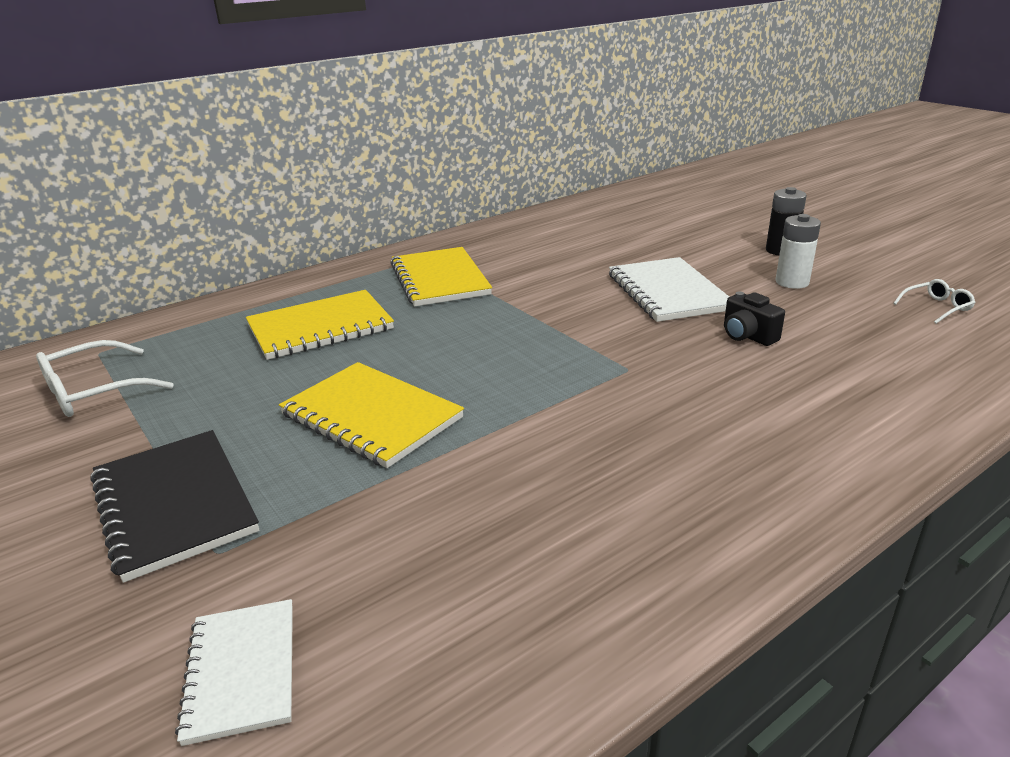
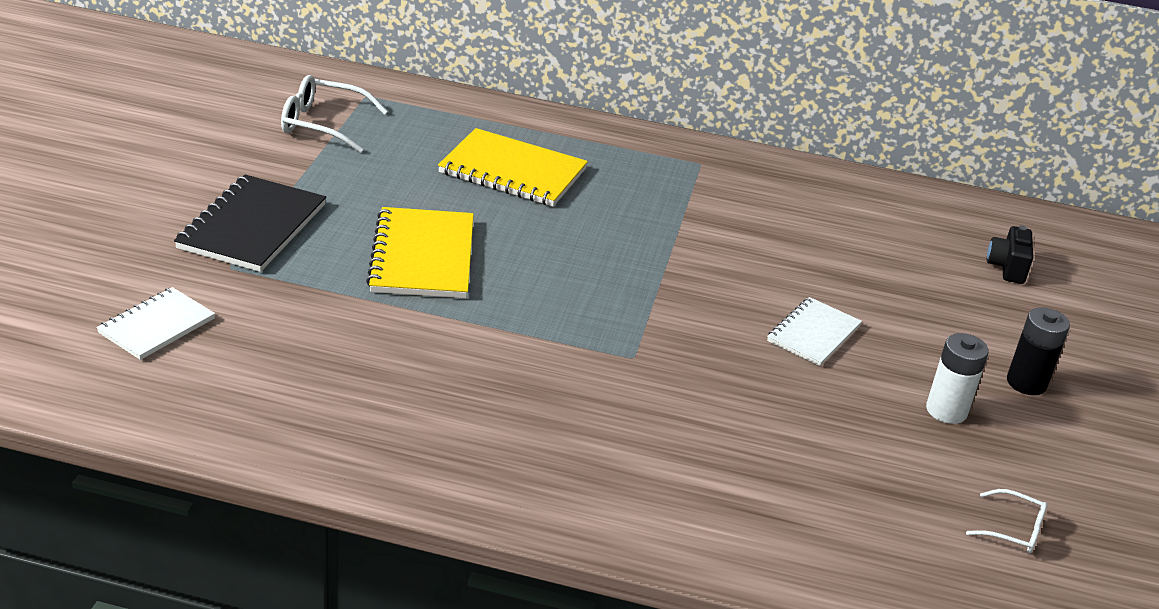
camera: 45 degrees right, 5 degrees up
(439, 279) = (668, 191): yellow notebook -> none
(668, 292) = (813, 334): white notebook -> white notebook, size x0.62
(747, 336) = (779, 410): black camera -> black camera (1007, 267)

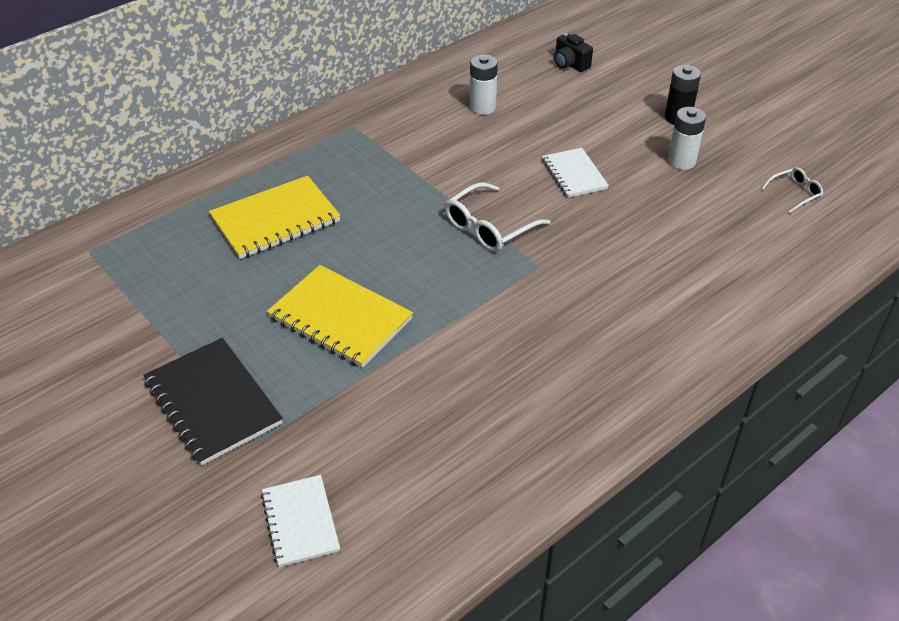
camera: 50 degrees left, 10 degrees up
(323, 124) = (105, 295): white glasses -> white glasses (489, 227)
(842, 232) = (482, 107): none -> white battery

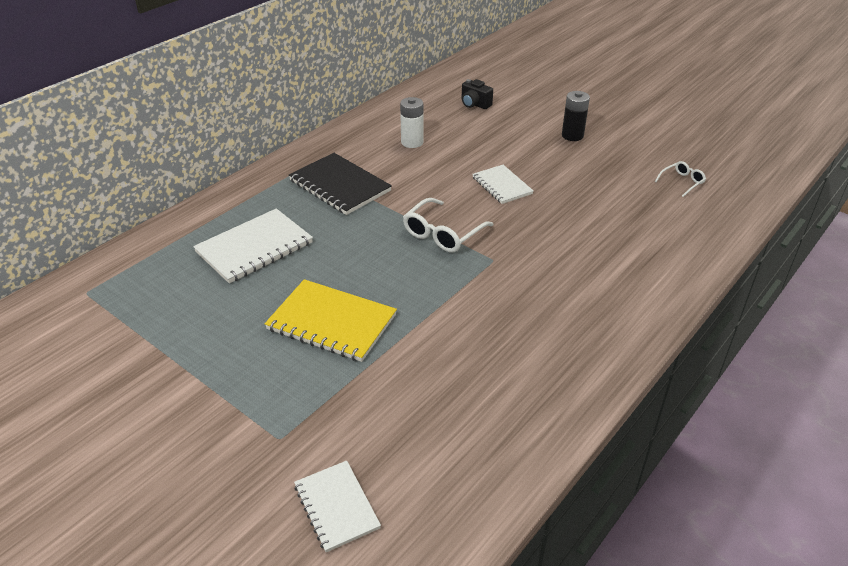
camera: 10 degrees left, 5 degrees down
(212, 402) = (229, 410): black notebook -> black notebook (339, 186)
(275, 220) = (254, 248): yellow notebook -> white notebook
(681, 161) = (585, 167): white battery -> none

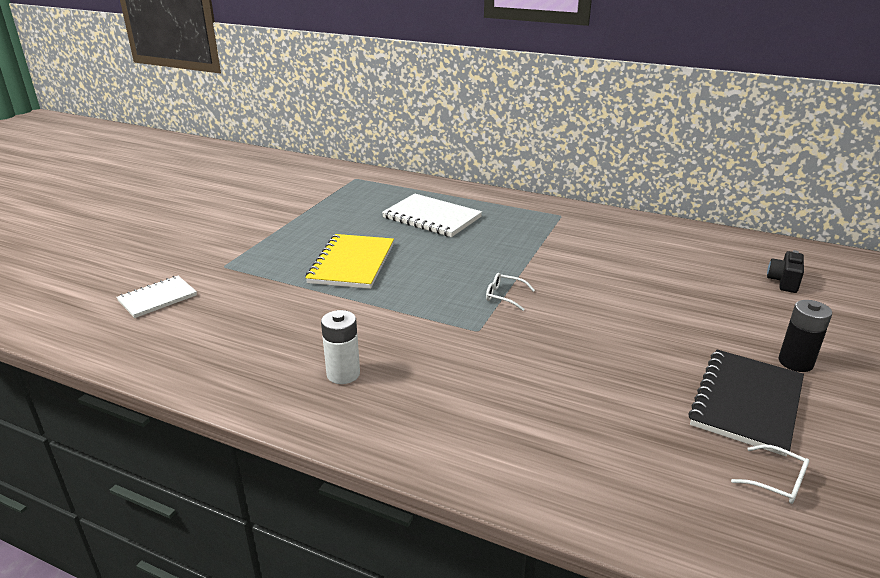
camera: 75 degrees right, 10 degrees down
(339, 186) = (544, 235): black notebook -> black notebook (746, 402)
(412, 142) = (655, 257): white battery -> white battery (343, 374)
(443, 233) = (505, 296): white glasses -> white glasses, size x0.57
(502, 186) = (621, 320): white notebook -> none

